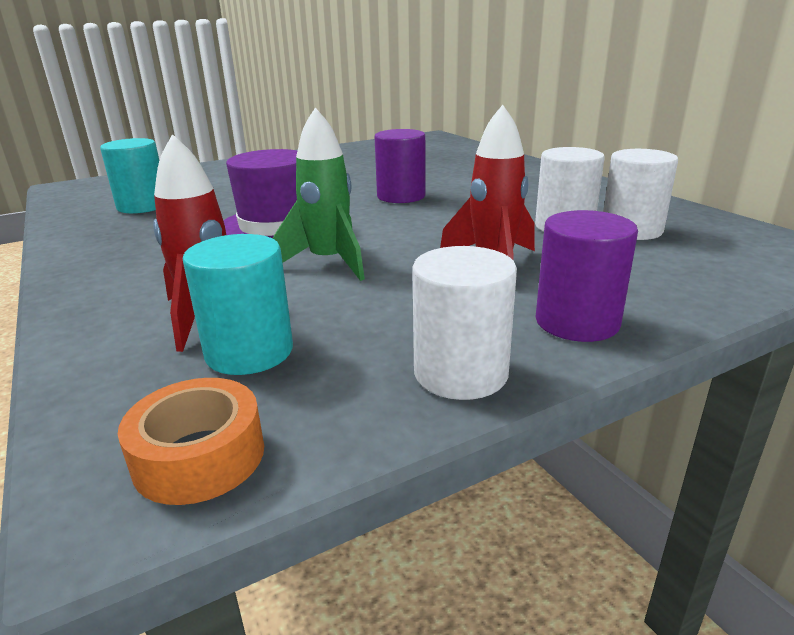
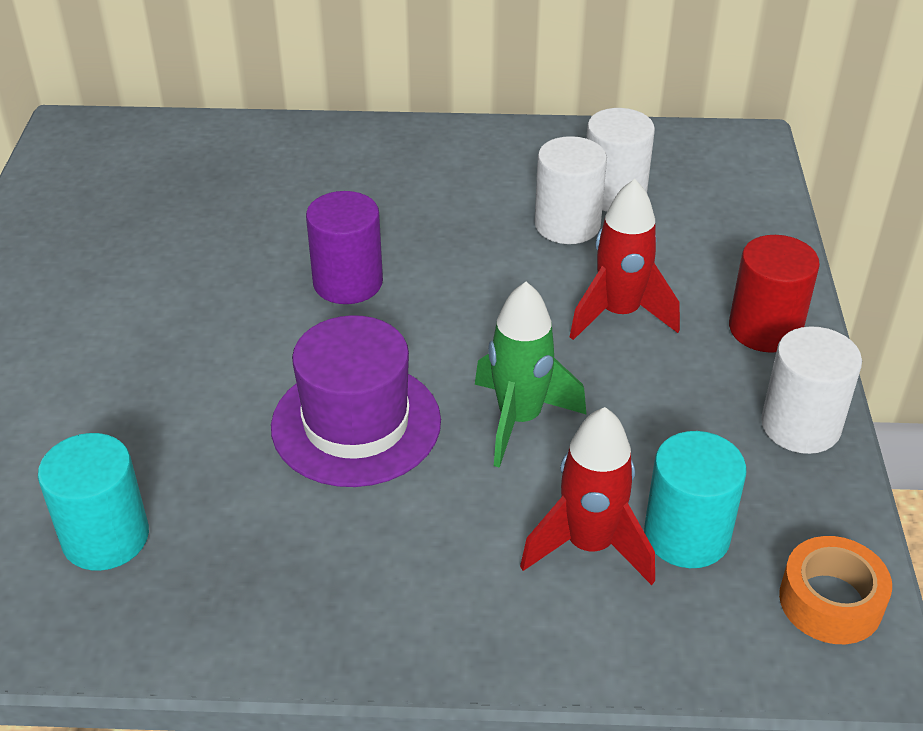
camera: 60 degrees left, 15 degrees up
(577, 322) = (765, 329): purple cylinder -> red cylinder

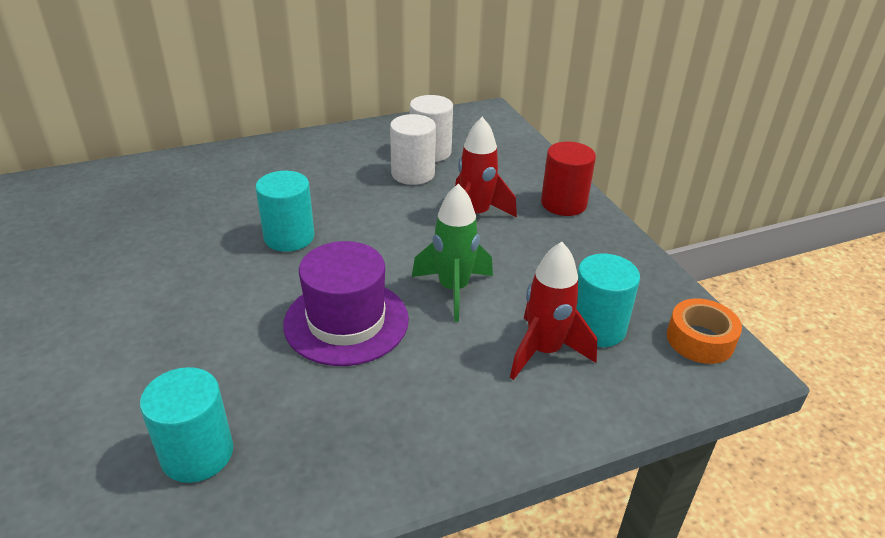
camera: 25 degrees left, 5 degrees down
(348, 282) = (289, 237): purple cylinder -> turquoise cylinder
(800, 426) = (618, 249): white cylinder -> none

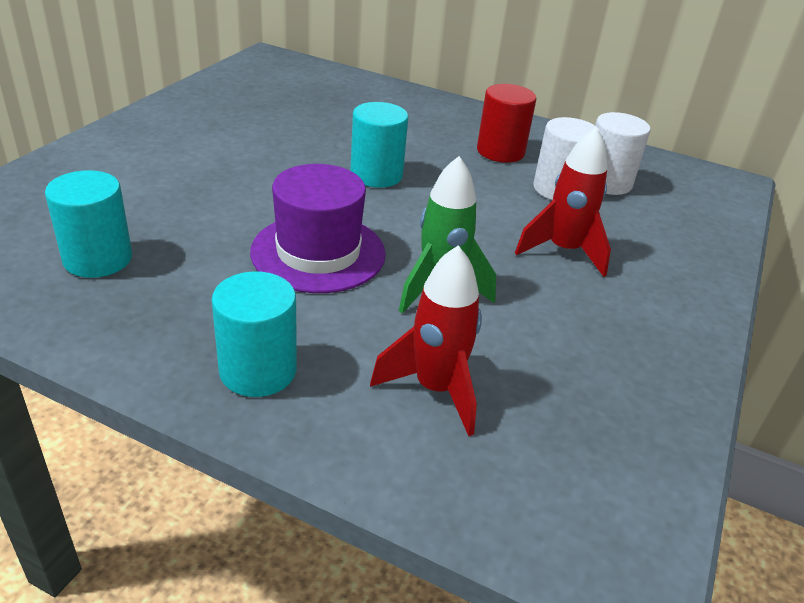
camera: 45 degrees right, 0 degrees up
(563, 203) = (679, 297): red cylinder -> red cylinder (500, 151)
(597, 328) = (522, 412): turquoise cylinder -> turquoise cylinder (258, 370)
(700, 340) = (624, 511): orange tape -> none

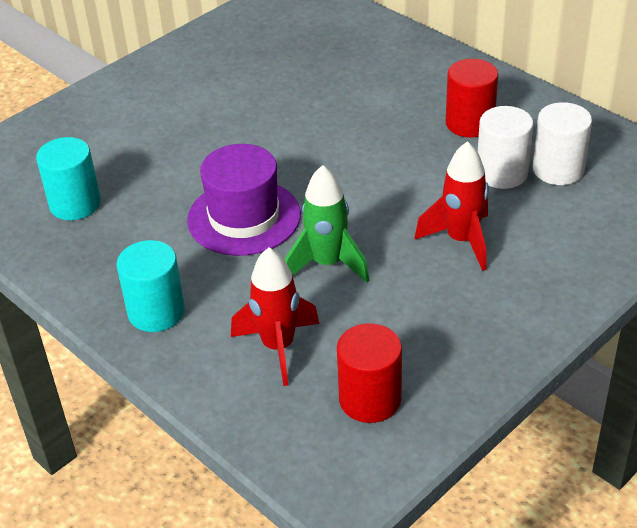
camera: 25 degrees right, 5 degrees up
(376, 175) = (332, 142): turquoise cylinder -> none
(580, 434) = (370, 399): none -> red cylinder

